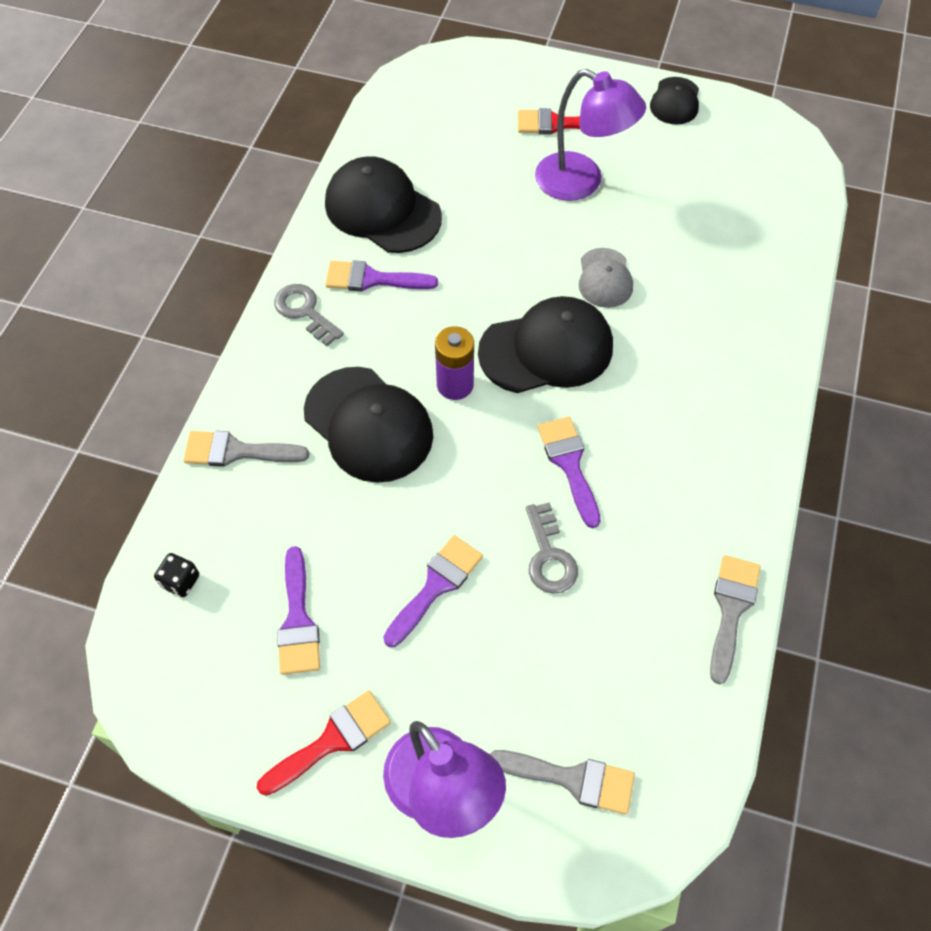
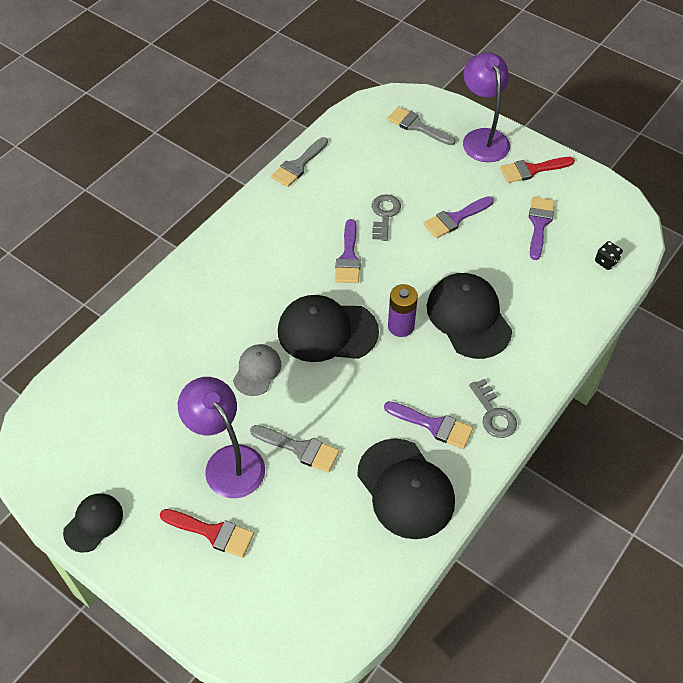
camera: 160 degrees left, 5 degrees down
(237, 451) = (561, 326): grey brush -> grey brush (300, 449)

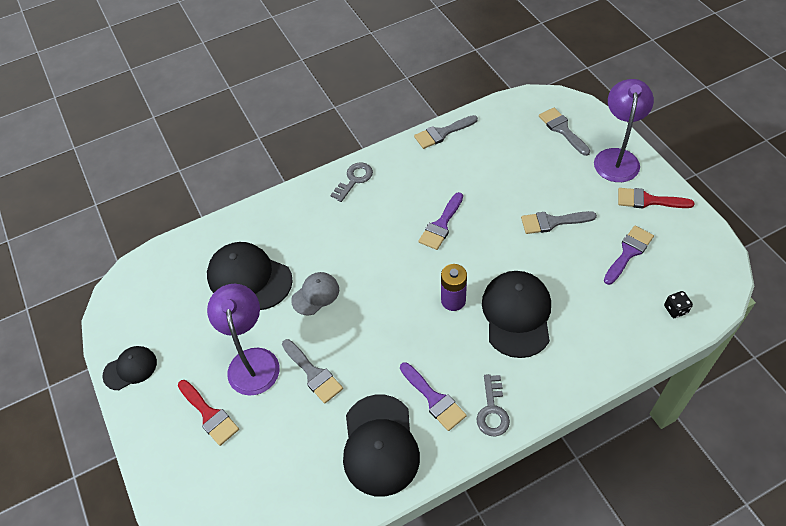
camera: 30 degrees right, 0 degrees up
(327, 331) = (389, 282): black cap -> black cap (249, 278)
(384, 215) = (492, 198): grey key -> grey key (354, 180)
(455, 218) = (552, 222): purple brush -> grey brush

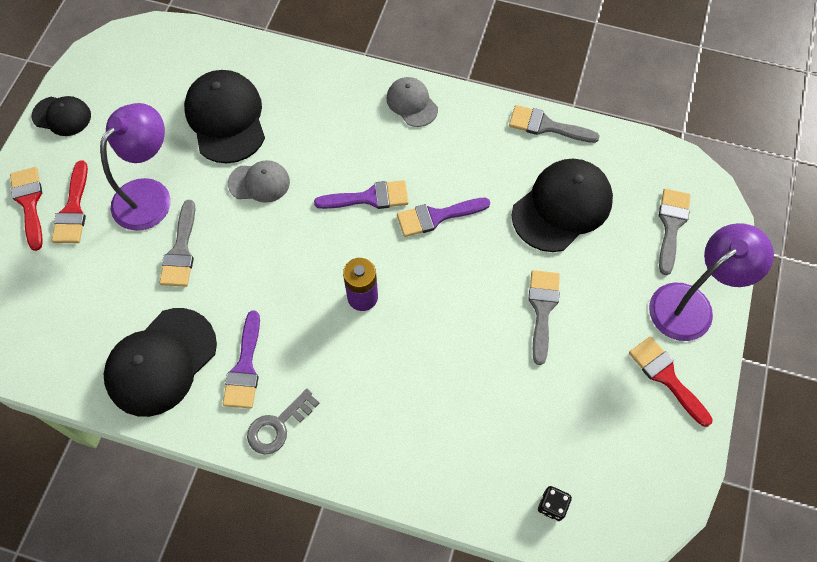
camera: 40 degrees right, 10 degrees up
(172, 438) = (29, 203): none -> red brush
(354, 180) = (412, 103): grey key -> grey cap
(517, 314) = (401, 364): black cap -> black cap (562, 207)
(552, 222) = (542, 309): grey brush -> grey brush turned 60 degrees clockwise
(628, 252) = (578, 408): purple brush -> purple brush (369, 197)

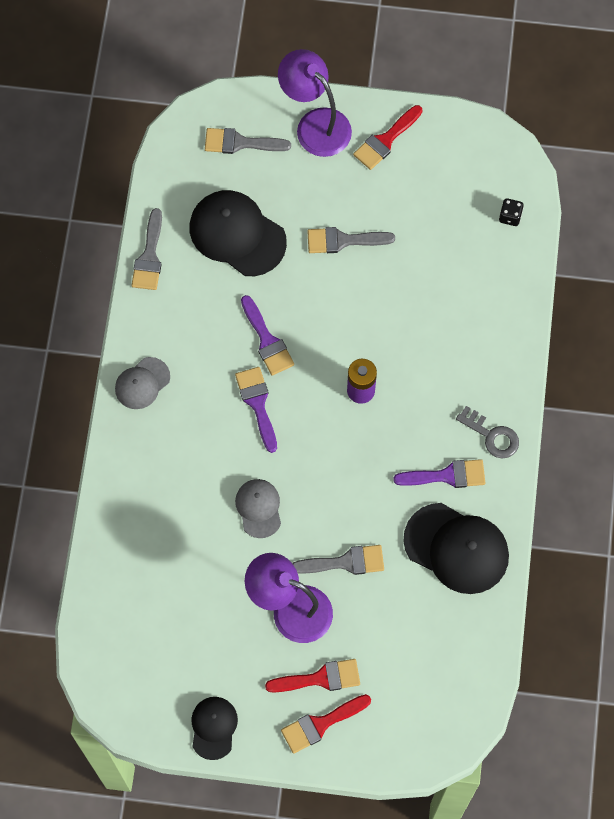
camera: 100 degrees left, 5 degrees up
(226, 118) = (189, 559): black cap -> none

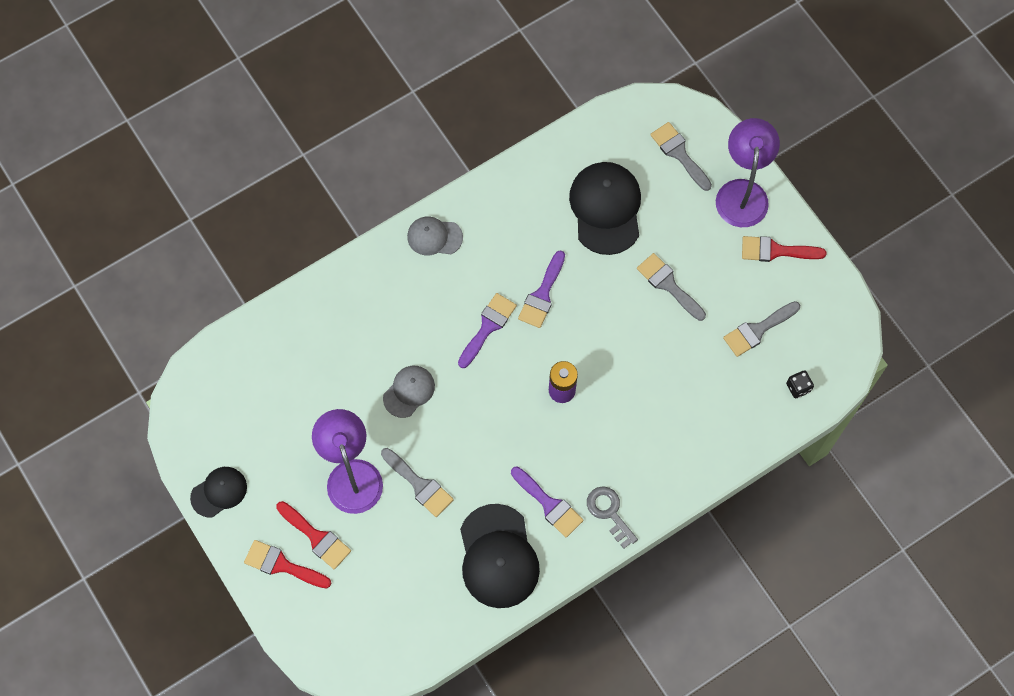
camera: 50 degrees right, 0 degrees up
(149, 256) = (534, 164): grey brush -> grey brush (757, 330)
(492, 436) = (609, 512): grey key -> grey key turned 150 degrees clockwise

